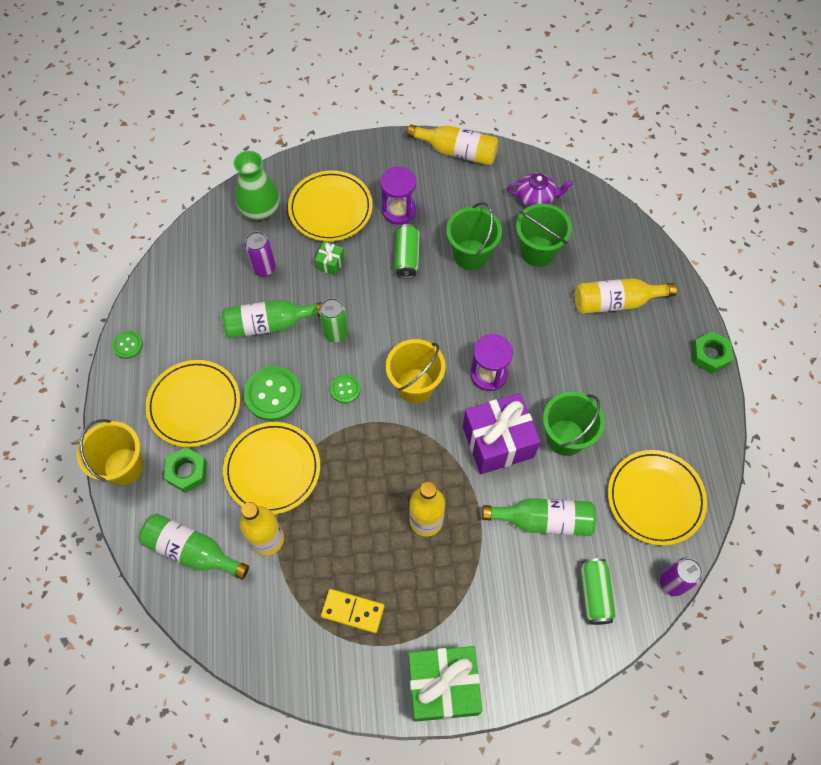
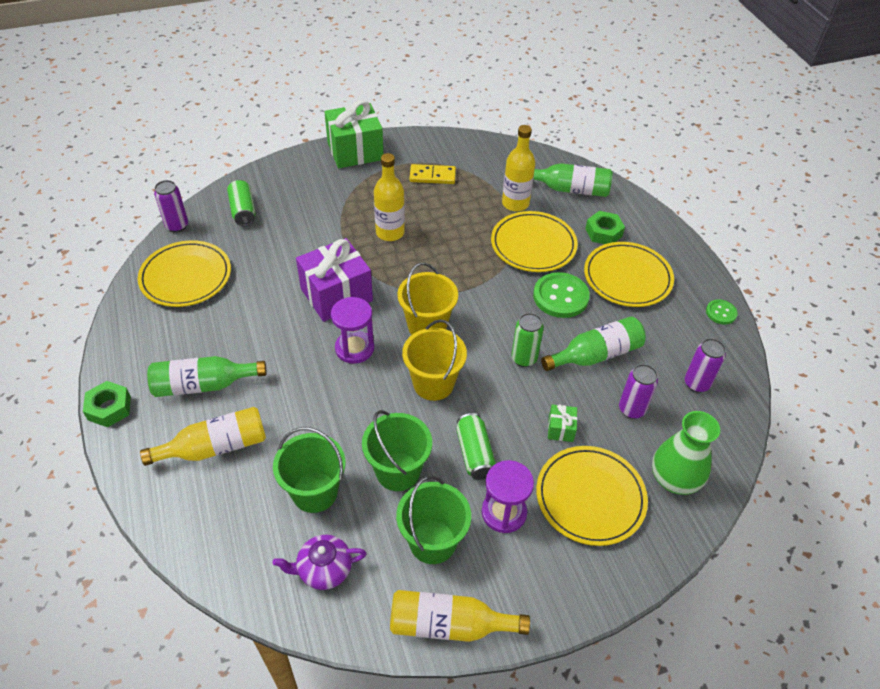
camera: 165 degrees right, 15 degrees down
(123, 466) = (658, 228): yellow bucket -> yellow bucket (433, 384)
(196, 280) = (696, 384): none -> purple can
(345, 389) = (494, 312): green button -> none
(543, 520) = (288, 247): green bottle -> green bottle (203, 385)
(565, 437) = (271, 308): green bucket -> green bucket (432, 542)

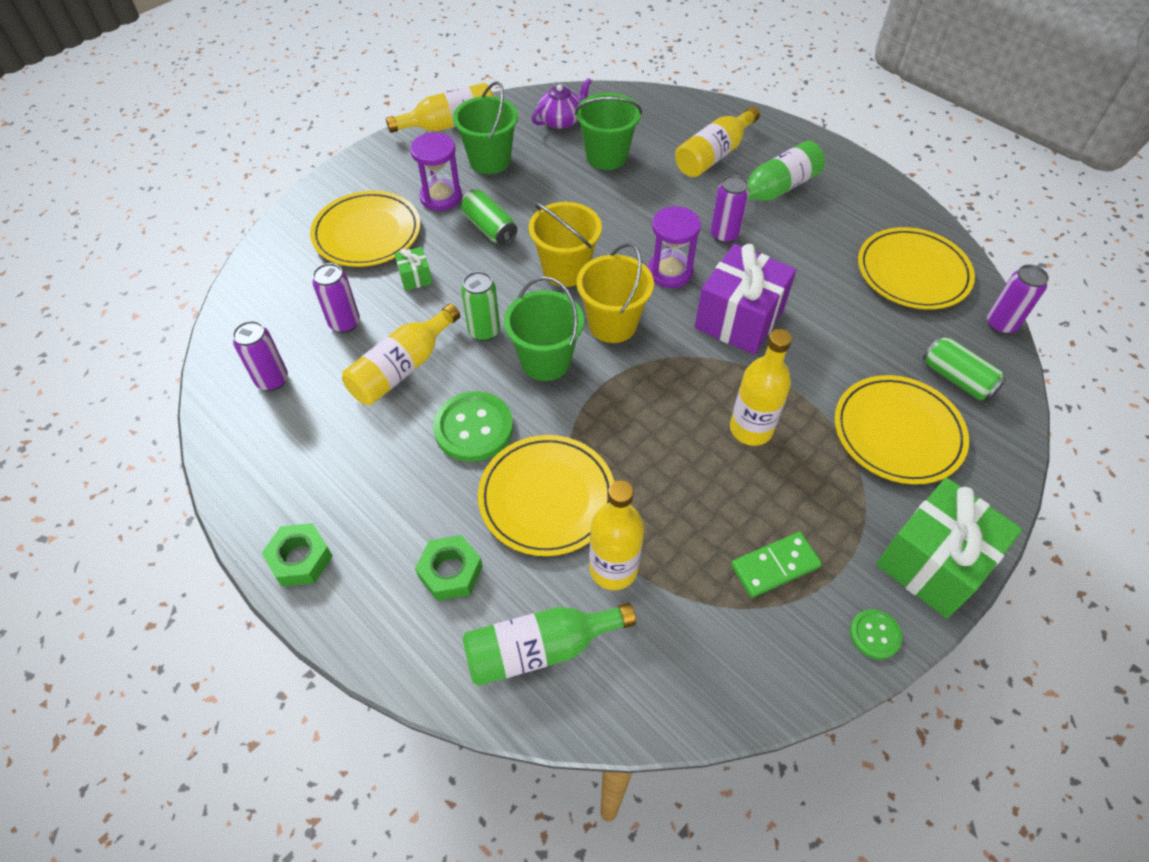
camera: 155 degrees right, 5 degrees up
(109, 408) = (828, 148): green nut -> green nut (300, 559)
(285, 361) = (724, 235): none -> purple can
(398, 471) = (549, 192): green bucket -> green bucket (545, 361)
(432, 176) = (775, 566): yellow domino -> green domino
(595, 355) = (402, 368): green bottle -> yellow bottle
(627, 277) = (391, 499): yellow plate -> yellow plate (898, 432)
(674, 479) = (287, 275): green vase -> none
(721, 313) = (245, 496): green button -> green button (874, 635)

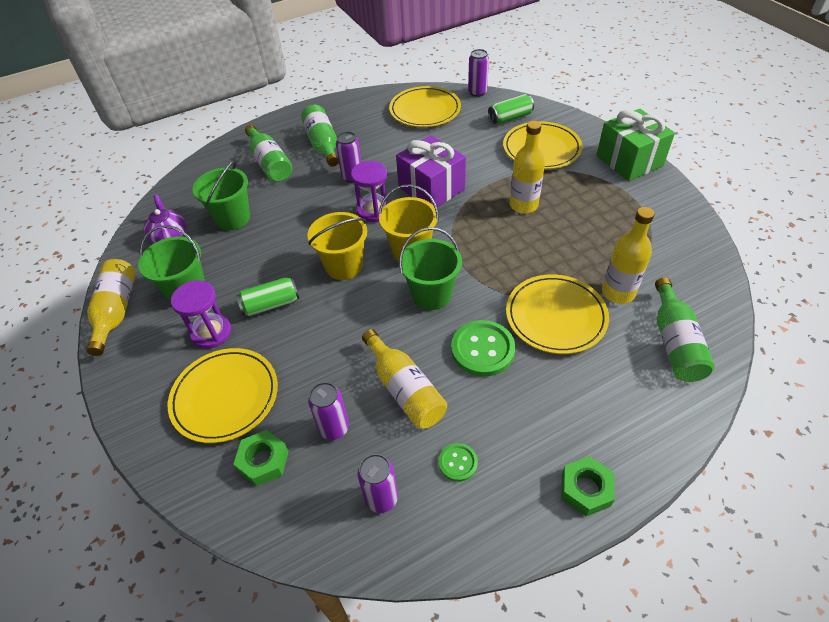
camera: 70 degrees left, 5 degrees down
(415, 277) = (302, 366): green gift -> none
(450, 572) = (610, 384): green nut -> green nut (263, 461)
(484, 331) = (386, 327): green can -> none
(714, 155) = (270, 163): yellow bottle -> green bottle
(775, 566) = (624, 220): green domino -> none
(874, 635) = (671, 193): green button -> green button (458, 463)

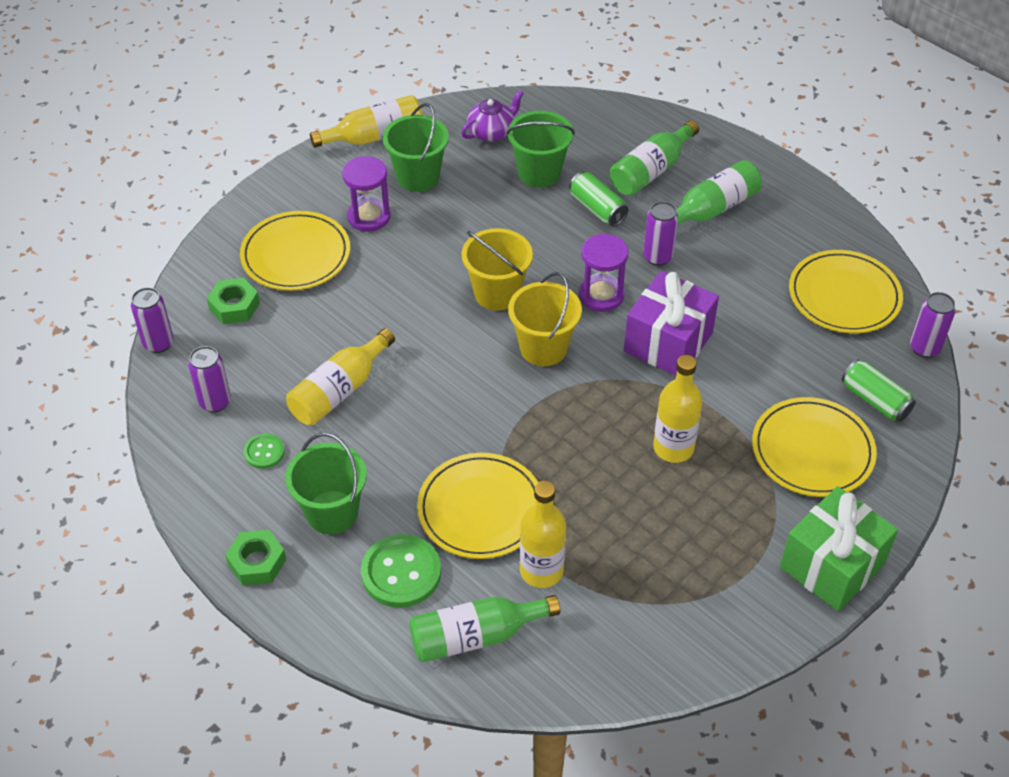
camera: 70 degrees right, 0 degrees up
(271, 304) = (420, 249): green can -> green can (597, 208)
(334, 428) = (280, 347): purple can -> purple can (158, 343)
(431, 294) = (478, 384): green bucket -> green bucket (332, 512)
(482, 349) = (410, 447): green button -> green button (401, 573)

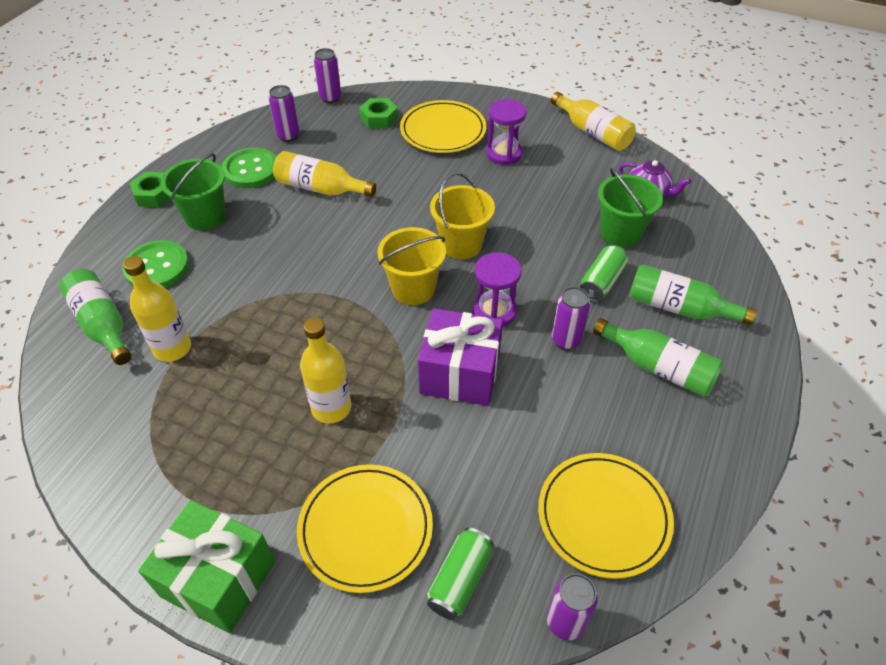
camera: 70 degrees right, 0 degrees up
(264, 452) = (251, 170): green button -> green button, size x1.86
(418, 177) = (564, 166): green bucket -> none
(480, 509) = (227, 295): yellow plate -> none

